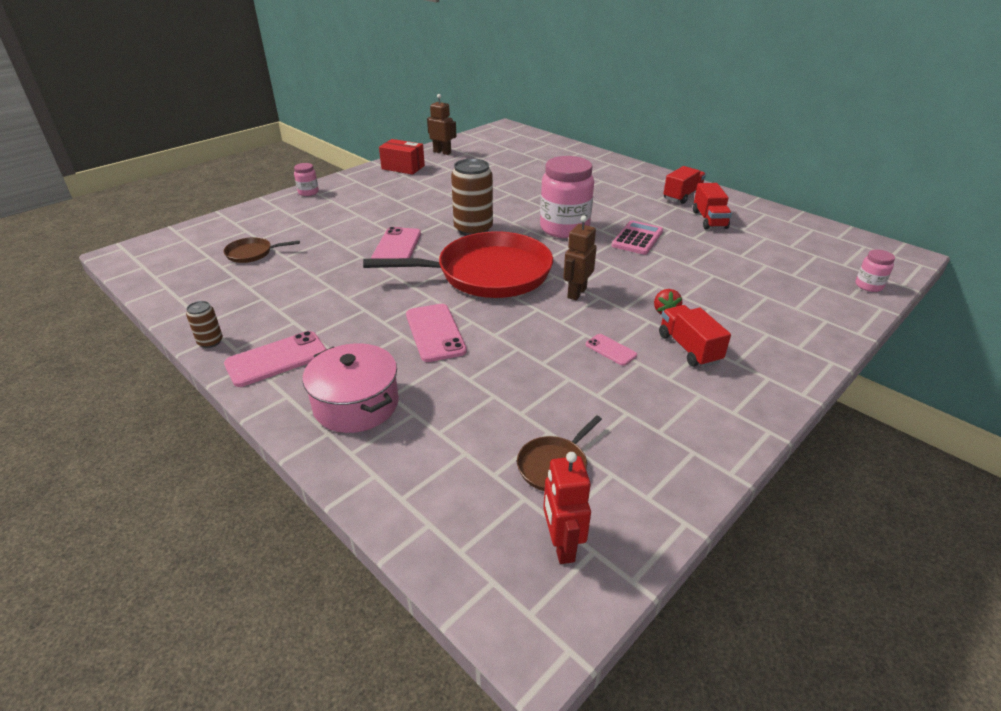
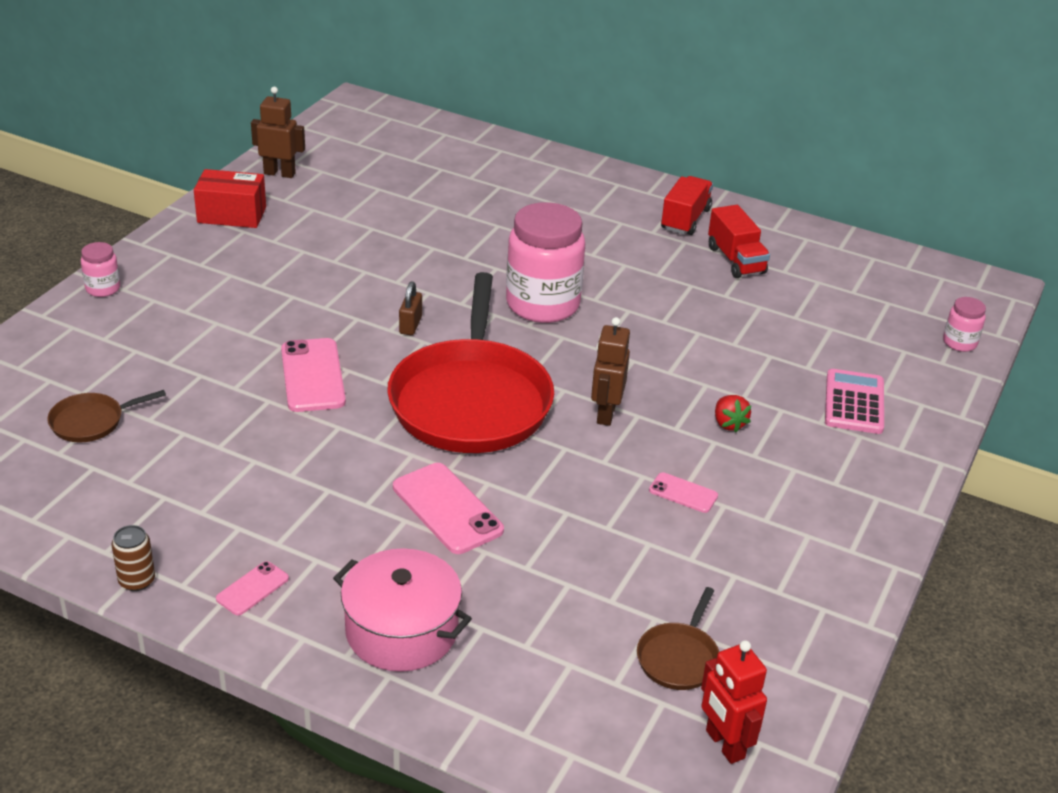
camera: 20 degrees left, 0 degrees up
(276, 359) = (252, 588): pink phone -> pink phone, size x0.54
(473, 229) = (410, 325): brown can -> brown padlock
(488, 273) = (471, 401): red pan -> red pan turned 120 degrees clockwise
(637, 238) = (651, 308): pink calculator -> pink calculator (854, 403)
(689, 348) = (775, 473): red truck -> none

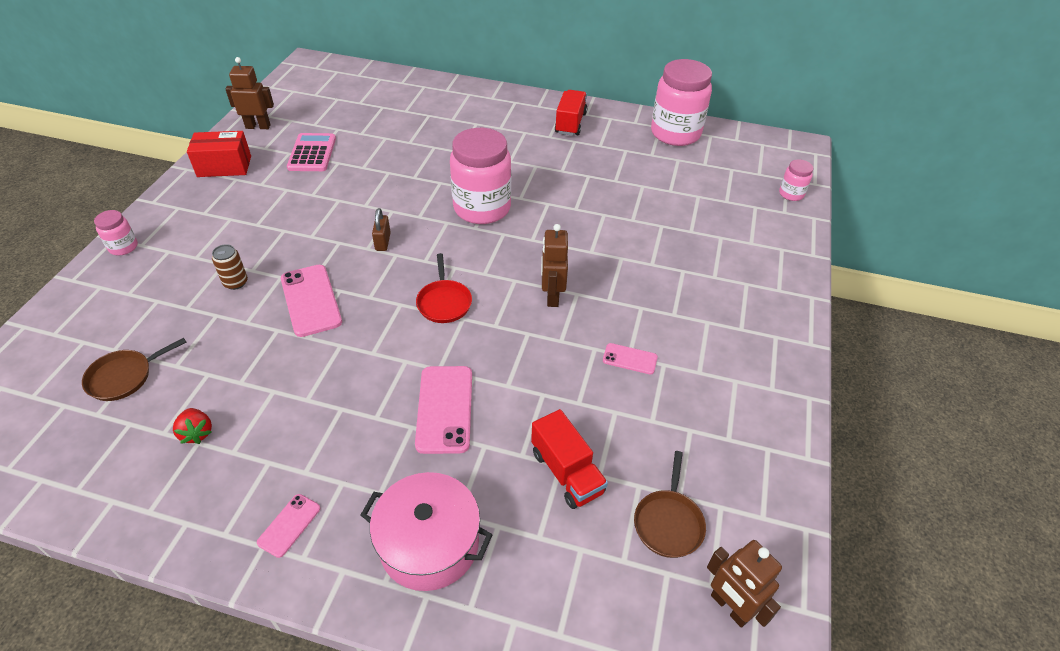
camera: 10 degrees left, 10 degrees up
(137, 581) = (181, 538): brown can -> brown can (235, 282)
(447, 509) = (445, 409): pink phone -> pink phone turned 45 degrees clockwise
(471, 401) = (444, 302): red pan -> red pan, size x0.42
(724, 744) = (730, 607): red robot -> brown robot
(729, 424) = (647, 289): red strawberry -> red strawberry (197, 433)
(736, 260) = (615, 150): red truck -> red truck (566, 472)
(825, 249) = (675, 133): none -> pink jar
(854, 403) = (733, 256): pink calculator -> pink calculator (312, 153)

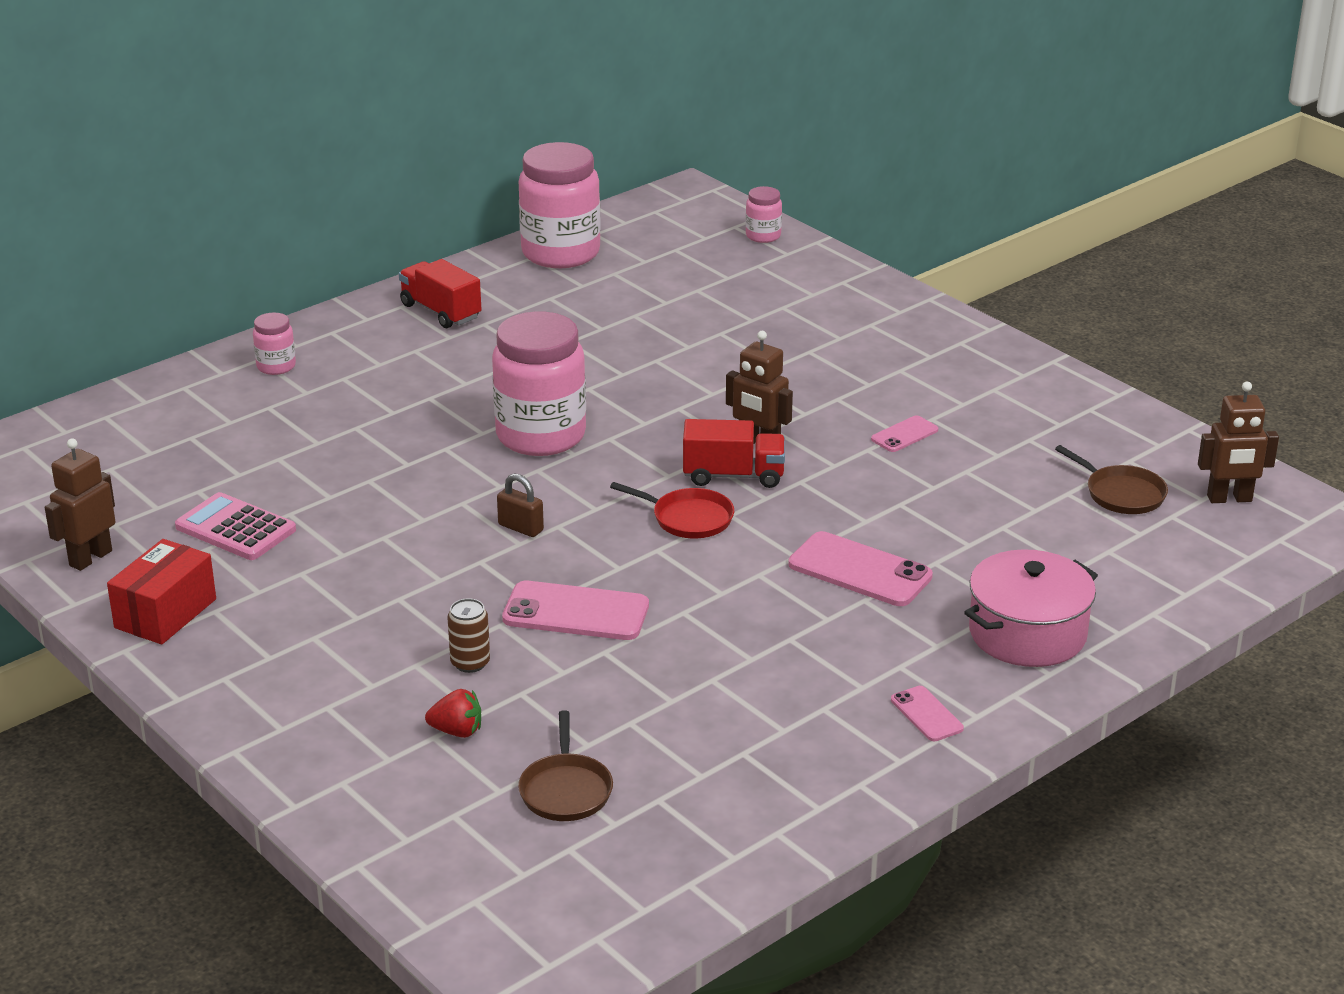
camera: 55 degrees left, 15 degrees down
(123, 247) = (267, 745): pink jar -> pink jar (276, 366)
(197, 433) = (727, 750): red strawberry -> red strawberry (457, 731)
(566, 472) = (1014, 526): red truck -> red truck (733, 475)

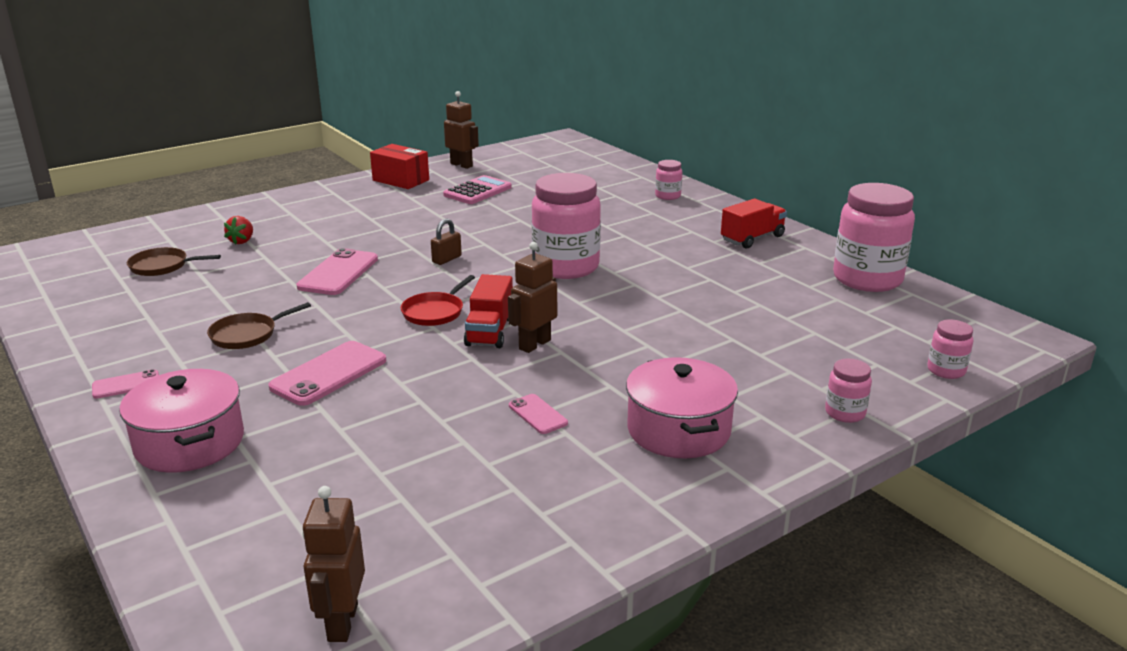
camera: 95 degrees right, 5 degrees down
(470, 663) = (305, 244): brown can -> none
(854, 287) = (845, 413): none -> pink jar
(908, 363) = (678, 430): none -> pink pot
(1122, 494) = (386, 536): brown pan -> brown pan (247, 335)

